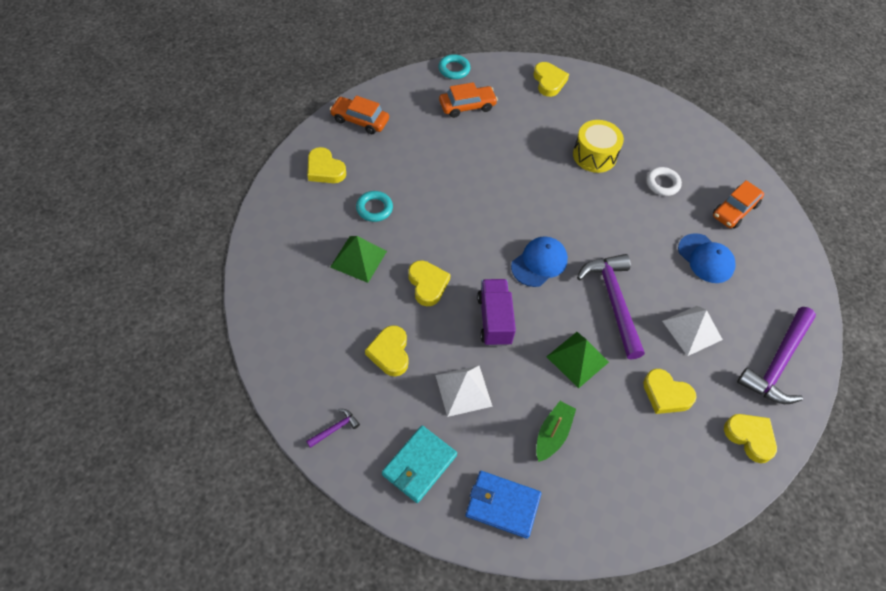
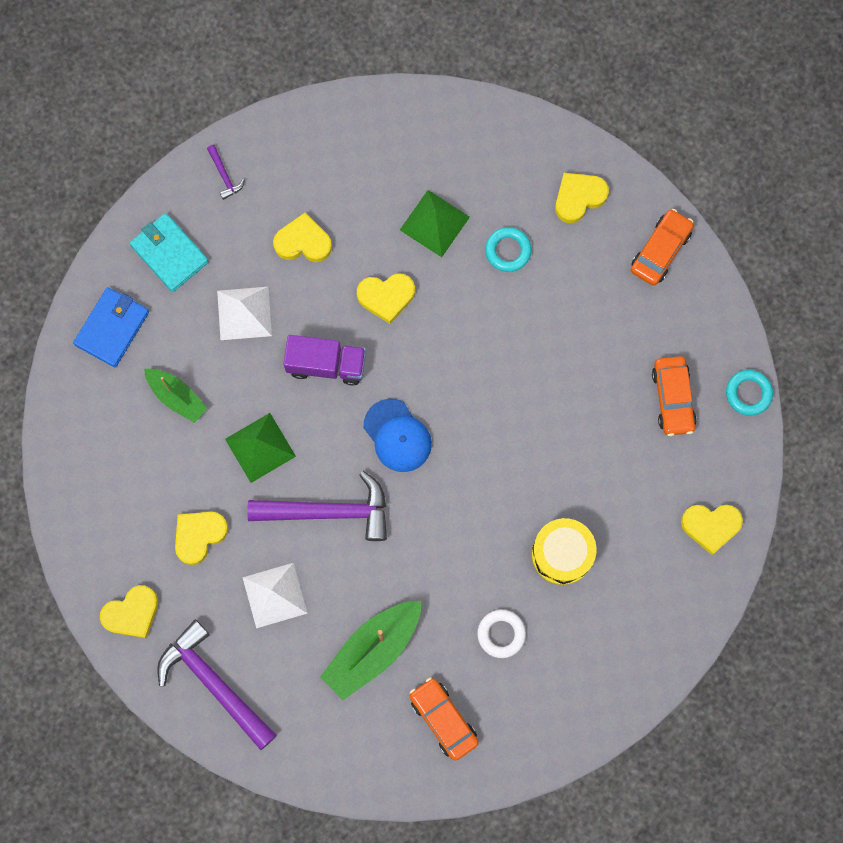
camera: 105 degrees right, 20 degrees up
(706, 258) = (373, 650): blue cap -> green boat

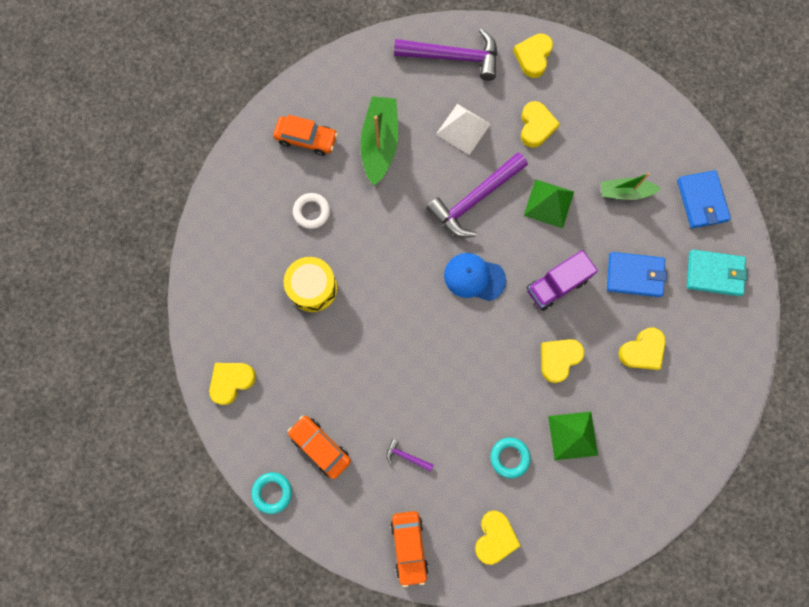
camera: 140 degrees right, 0 degrees up
(224, 175) = (731, 352): purple hammer -> purple hammer (406, 456)
(244, 313) = (634, 275): white pyramid -> blue wallet

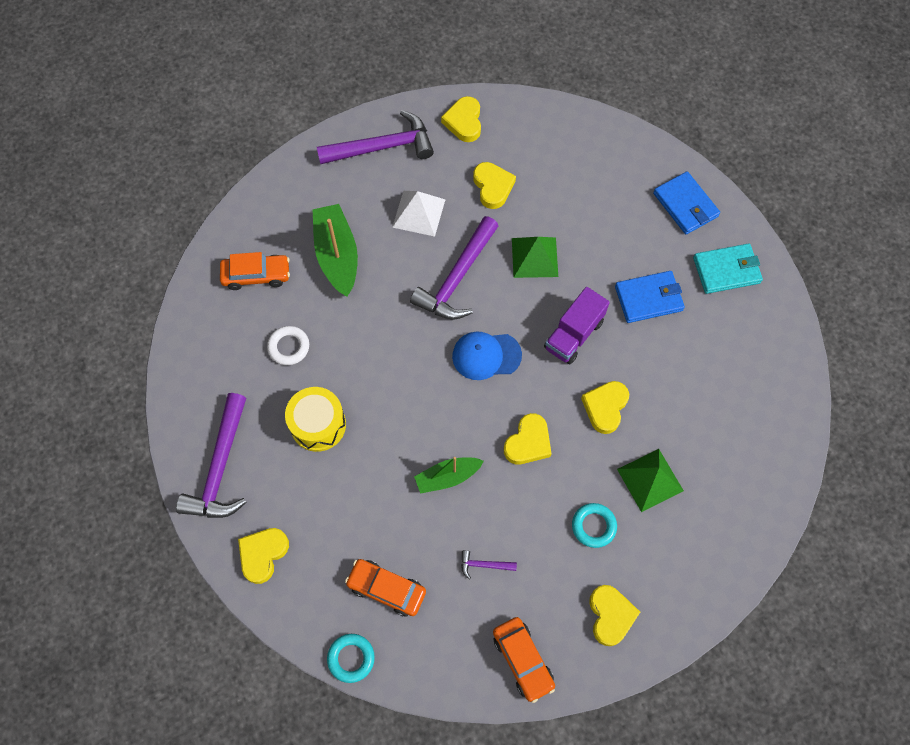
camera: 20 degrees left, 10 degrees down
(222, 296) = (220, 467): none -> purple hammer
(625, 192) = (607, 221): green boat -> green boat (447, 477)
(642, 351) = (686, 370): yellow heart -> yellow heart (528, 442)

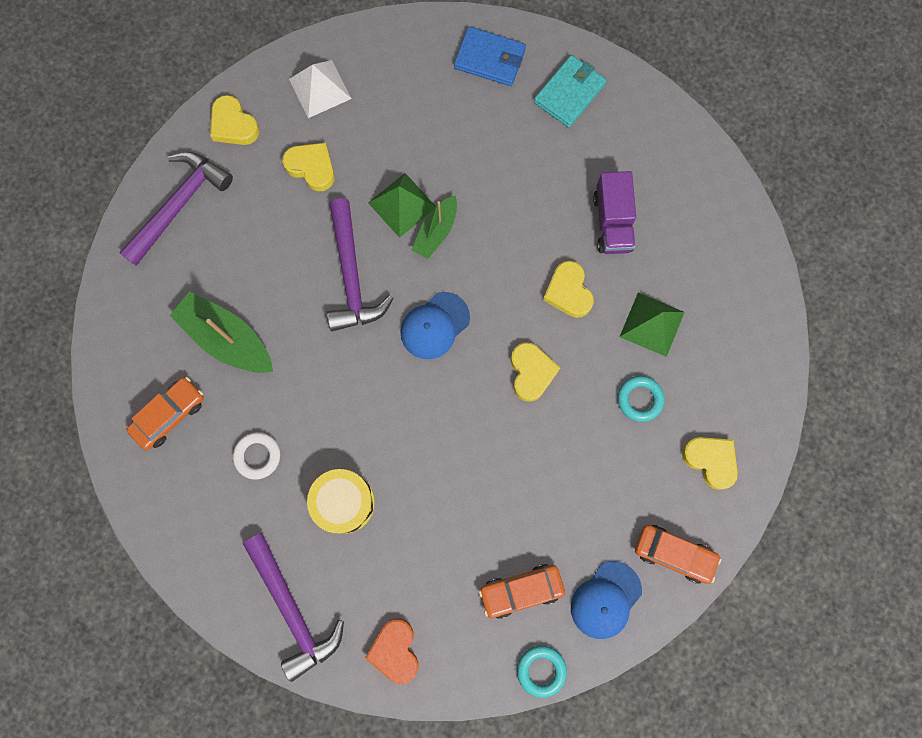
camera: 40 degrees left, 10 degrees up
(263, 554) = (395, 650): yellow heart -> orange heart
(418, 213) = (266, 242): white pyramid -> white pyramid (320, 89)
(442, 649) = (605, 600): none -> blue cap
(447, 477) = (491, 456): green boat -> green boat (436, 232)
(484, 565) = (581, 504): purple hammer -> none
(573, 334) = (491, 249): purple truck -> purple truck (612, 222)
(648, 298) = (526, 167): blue wallet -> none

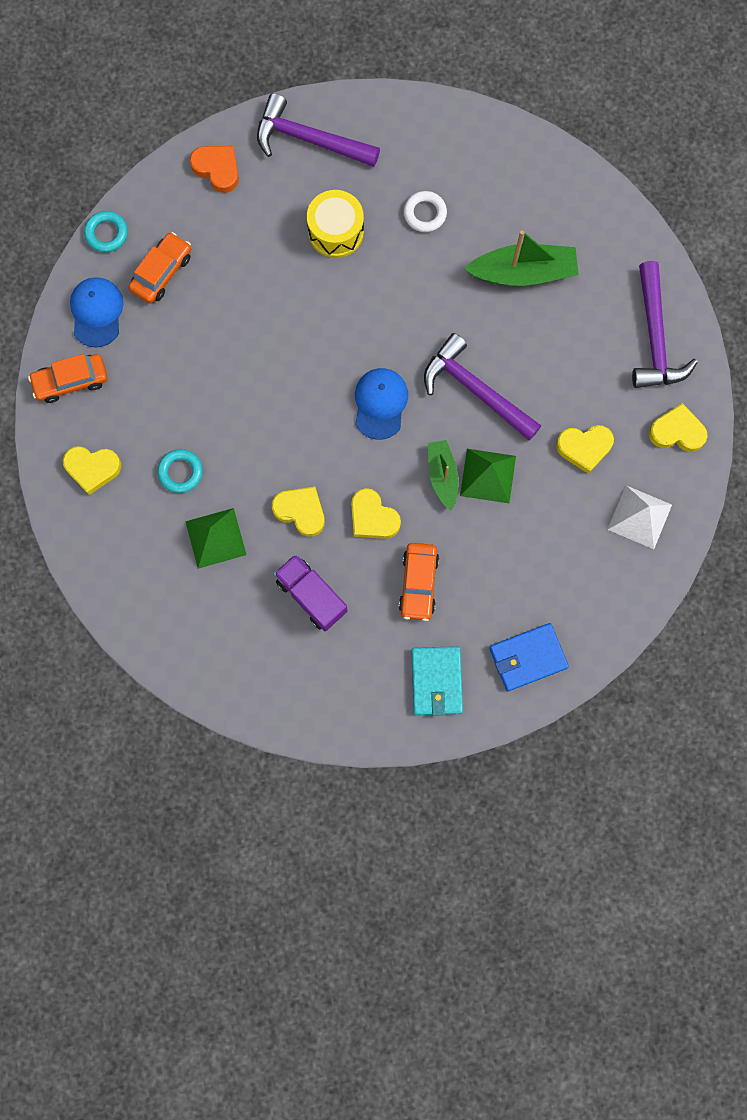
camera: 140 degrees right, 0 degrees up
(169, 415) = (512, 191): orange car -> orange car (418, 583)
(531, 372) = (278, 427): yellow heart -> yellow heart (373, 517)

